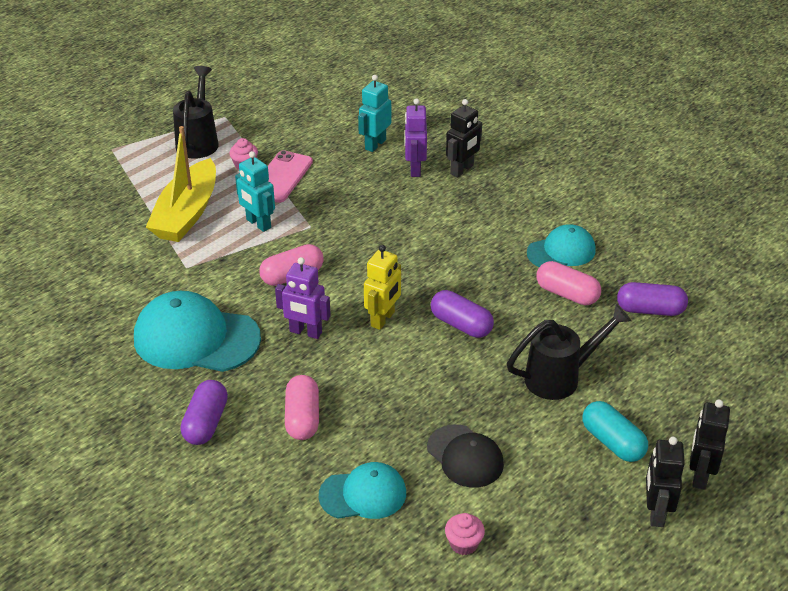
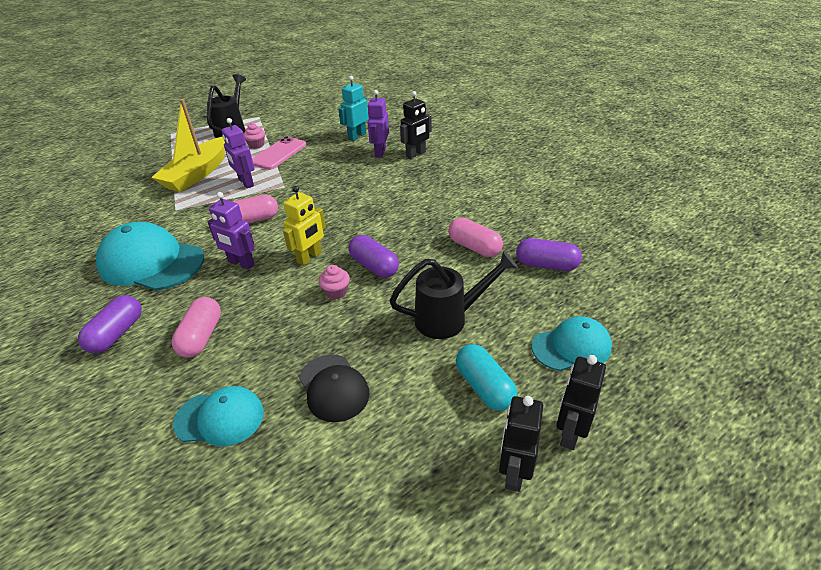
camera: 10 degrees right, 0 degrees up
(258, 224) = (246, 183): turquoise robot -> purple robot
(463, 544) = (296, 486): pink cupcake -> pink cupcake (336, 292)
(561, 251) = (478, 214): turquoise cap -> turquoise cap (571, 347)

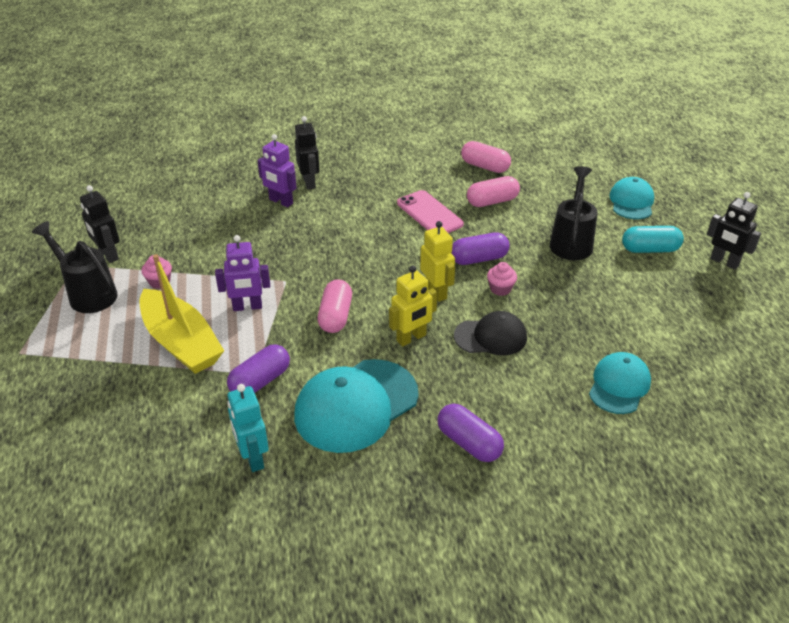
camera: 65 degrees left, 0 degrees up
(201, 337) = (510, 382): pink capsule -> pink capsule (485, 166)
(241, 263) = (411, 338): purple robot -> yellow robot
(278, 154) = (203, 269): pink phone -> pink phone (429, 214)
(333, 388) = (616, 318): black cap -> black cap (491, 337)
(357, 136) = (226, 206): turquoise robot -> turquoise robot (253, 458)
(546, 265) = (539, 178): purple capsule -> purple capsule (260, 381)
(570, 432) = (703, 231): black robot -> black robot (108, 255)

